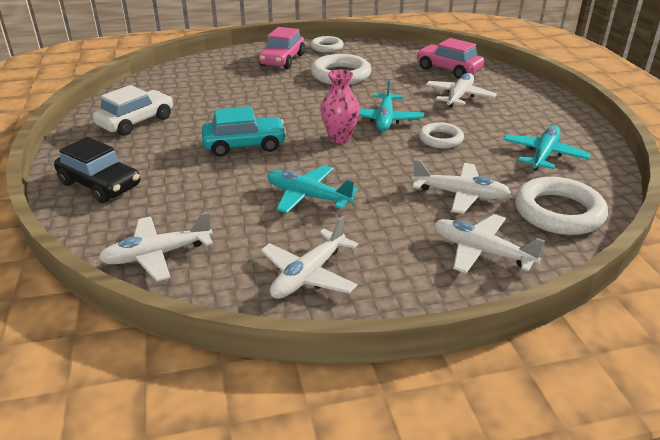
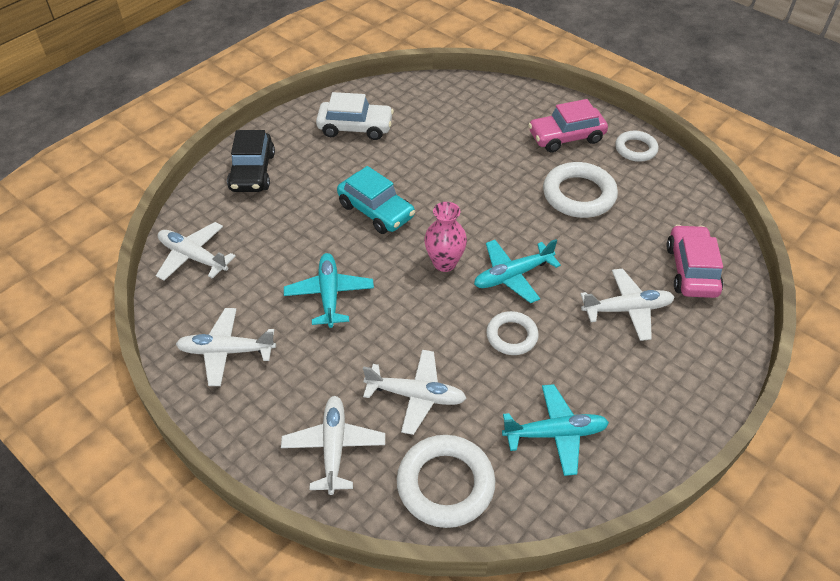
camera: 55 degrees right, 15 degrees up
(460, 194) = (416, 395): white plane -> white plane turned 60 degrees counterclockwise

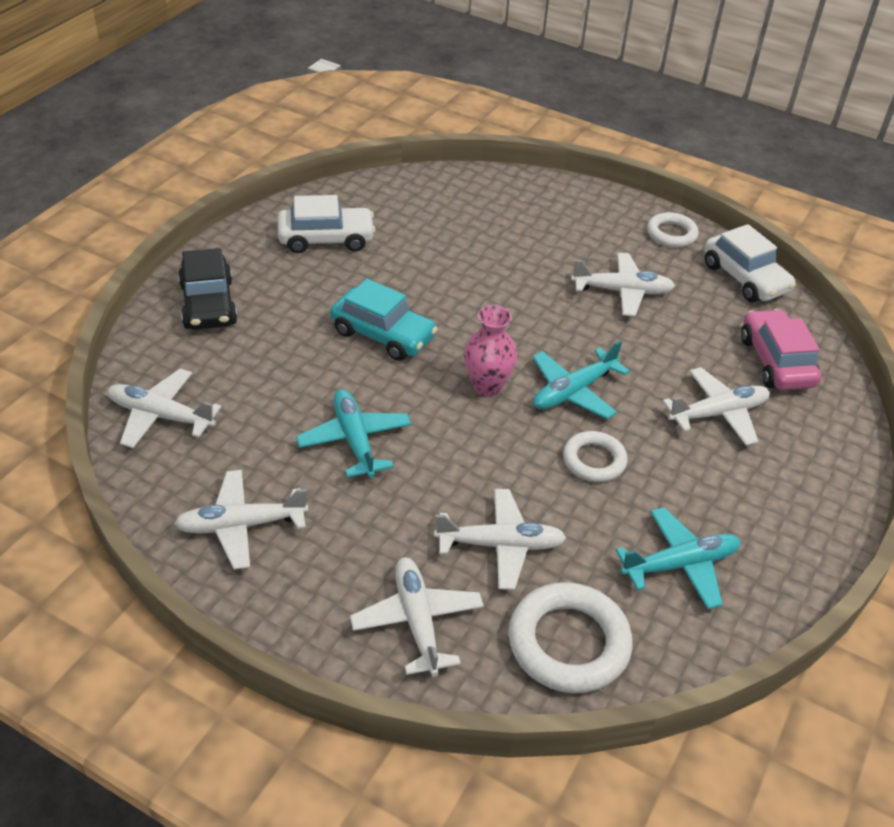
camera: 15 degrees left, 5 degrees down
(566, 137) = (587, 227): pink car -> none
(579, 195) = (622, 291): white ring -> white plane
(687, 194) = (745, 278): none -> white car

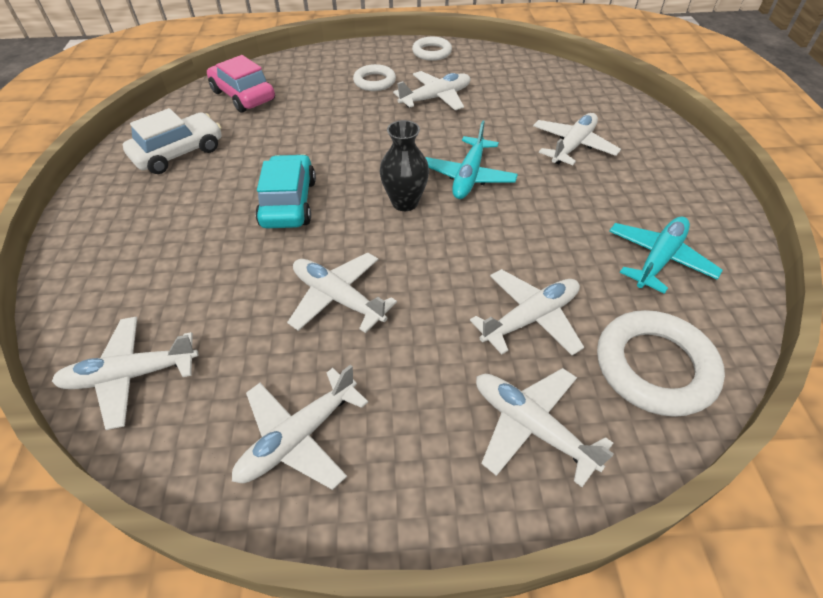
camera: 30 degrees left, 5 degrees up
(208, 304) = (106, 249): black car -> none
(354, 440) = (338, 298): turquoise plane -> white plane
(383, 334) = (288, 203): turquoise car -> turquoise car turned 90 degrees counterclockwise
(487, 386) = (405, 202): pink vase -> black vase
(594, 460) = (530, 217): white ring -> white ring (374, 81)
(745, 278) = (501, 60): white car -> none
(776, 361) = (571, 99): pink car -> pink car (243, 96)

